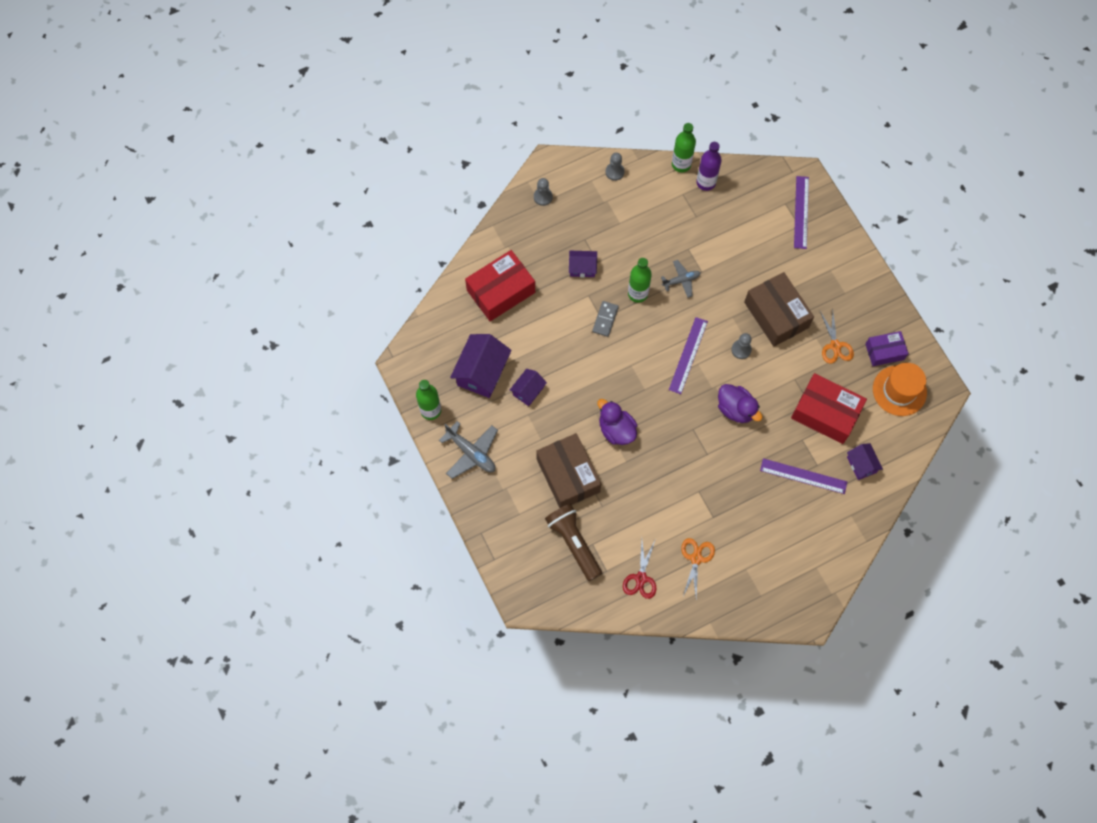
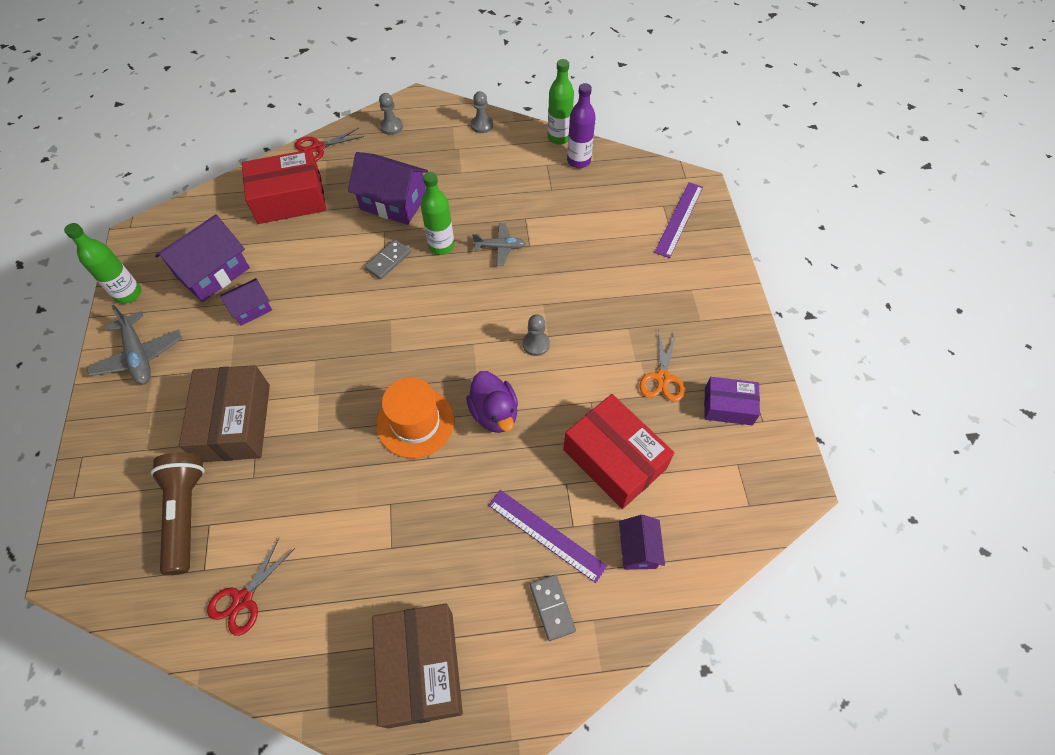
camera: 20 degrees right, 10 degrees down
(495, 236) = (318, 147): none -> red scissors
(582, 268) = (393, 202): purple house -> purple house, size x1.76
(616, 430) = (328, 387): purple duck -> none
(688, 355) = (466, 330): purple ruler -> none
(696, 558) = (335, 600): orange scissors -> none
(776, 315) = (599, 318): brown box -> brown box (420, 668)
(824, 517) = (552, 607): none -> grey domino
(899, 390) = (732, 463): orange hat -> orange hat (415, 422)

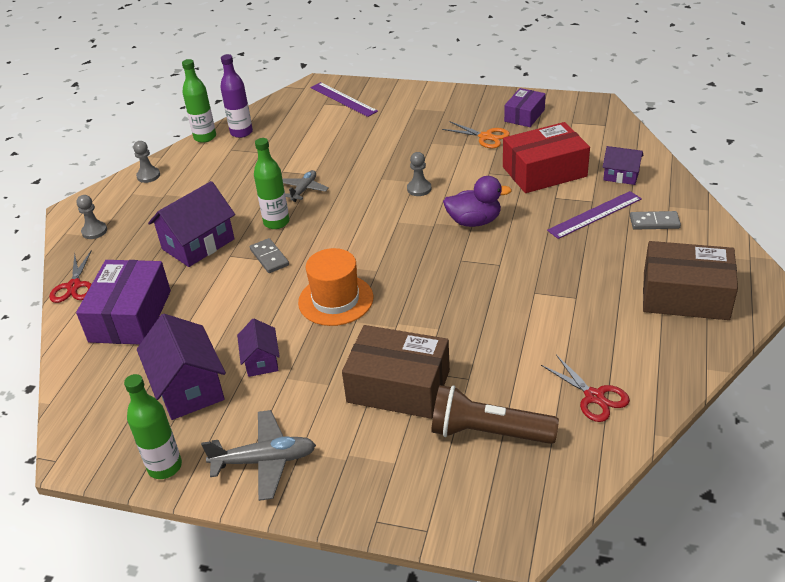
camera: 65 degrees left, 20 degrees down
(289, 199) = (130, 316): red box -> purple box
(415, 422) = (460, 266): orange hat -> orange hat (335, 300)

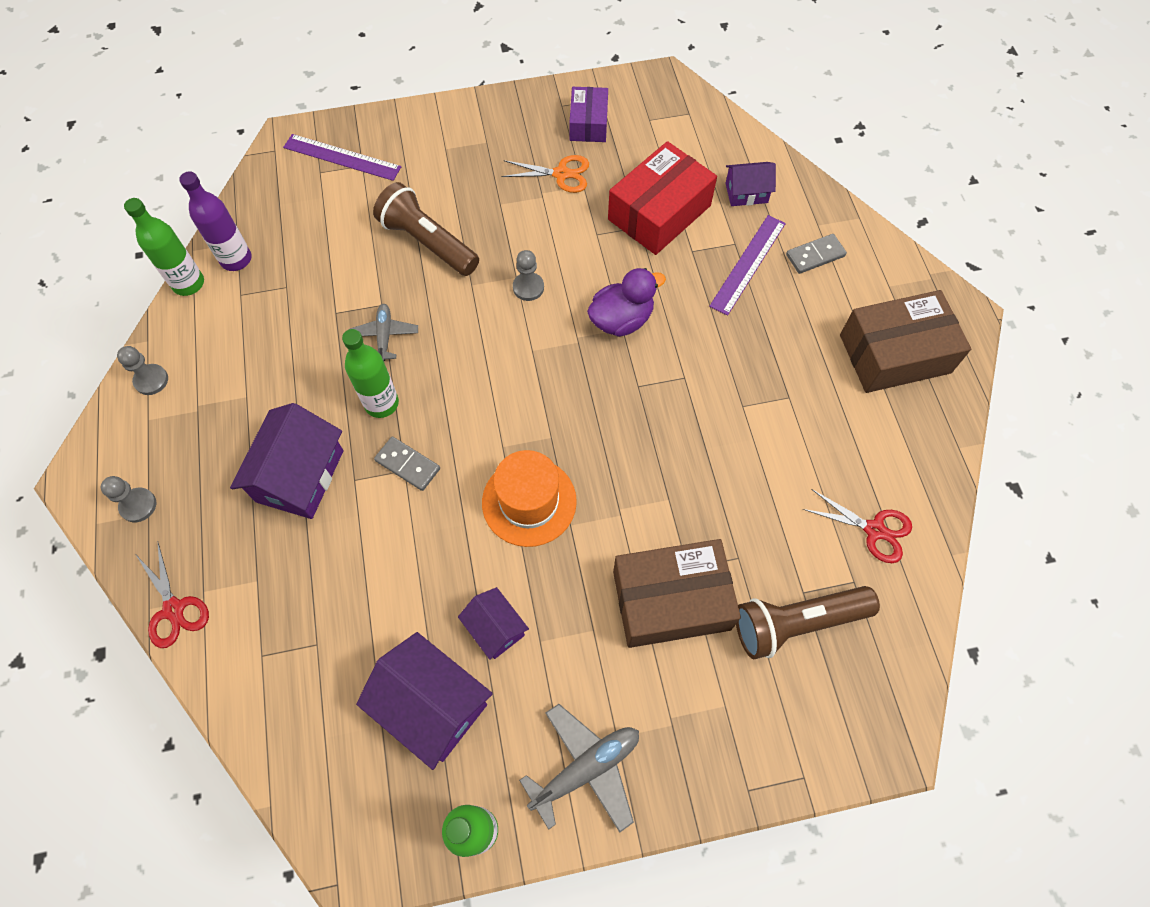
camera: 30 degrees left, 25 degrees up
(130, 316) = (286, 627): purple box -> none
(367, 151) = (427, 242): none -> brown flashlight

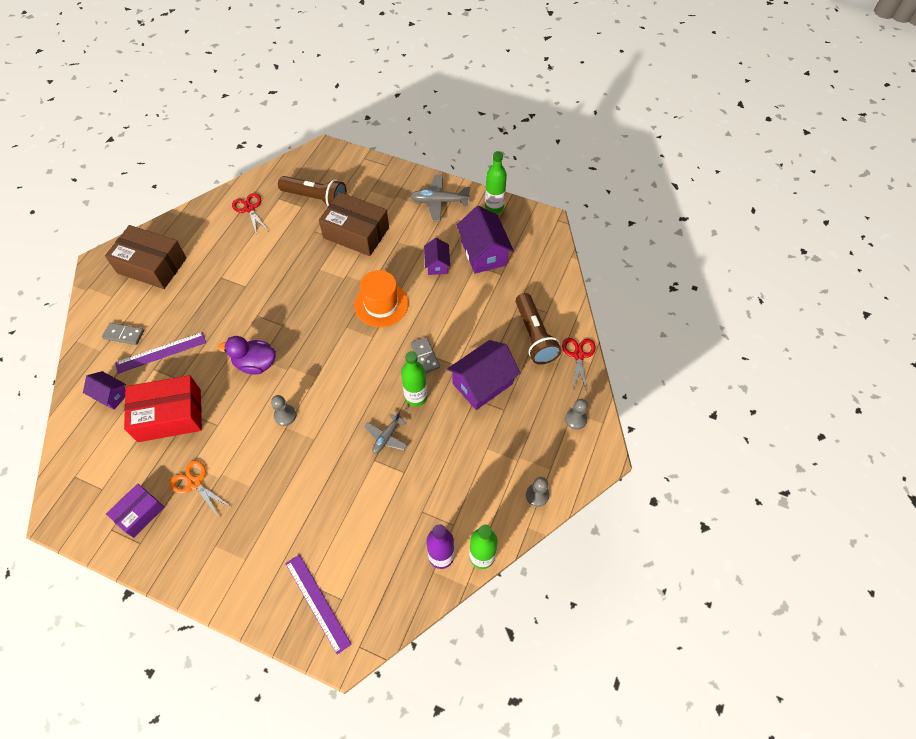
camera: 145 degrees left, 5 degrees down
(427, 242) = (315, 486): brown flashlight -> brown flashlight (534, 336)

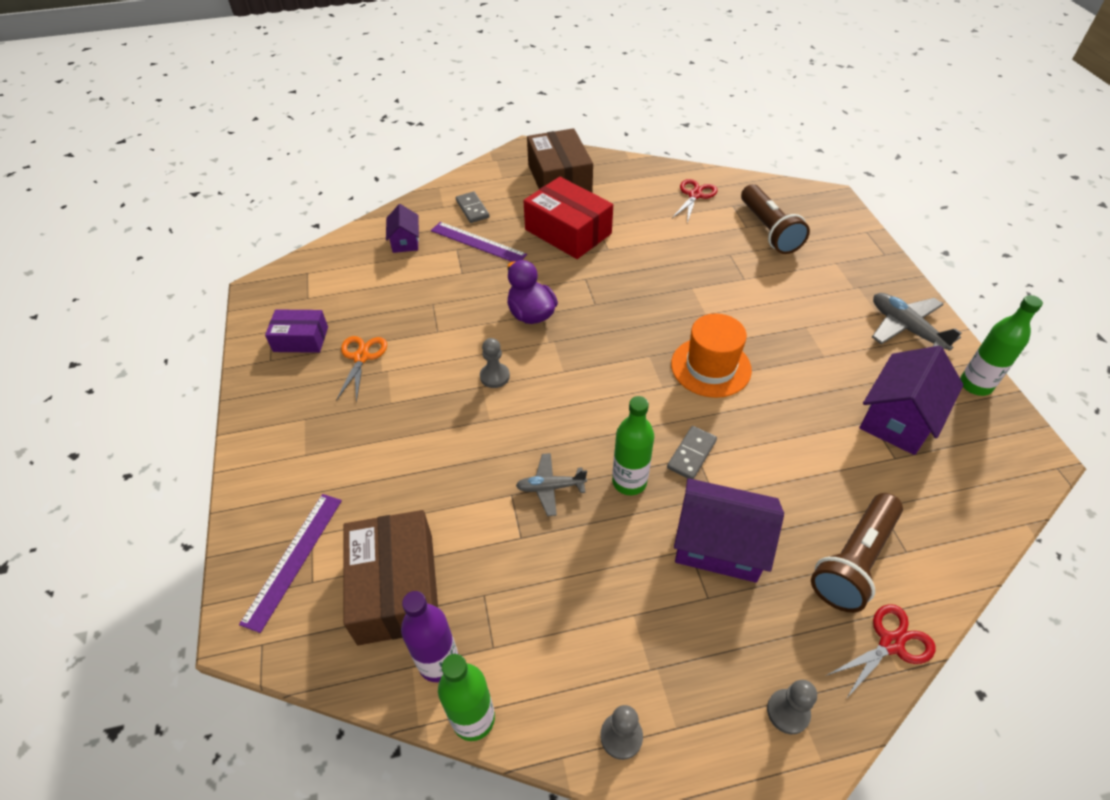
camera: 55 degrees right, 10 degrees down
(169, 415) = (418, 291): red box -> red box (568, 231)
(356, 233) = (770, 286): brown box -> brown box (396, 587)
(437, 264) = (824, 383): purple house -> none

